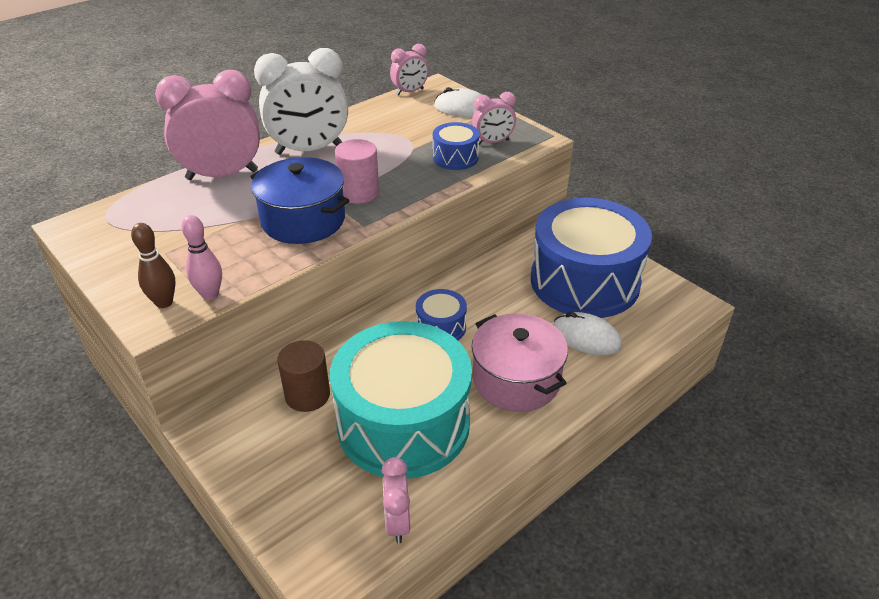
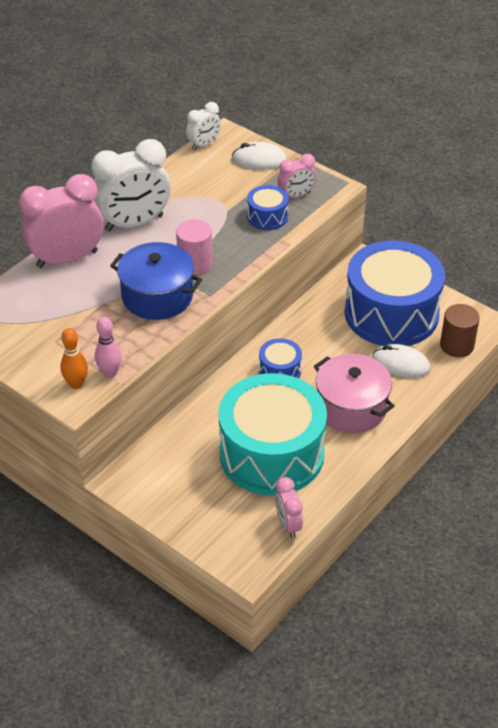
camera: 10 degrees left, 5 degrees up
(164, 302) = (76, 384): brown bowling pin -> orange bowling pin
(307, 395) = (188, 442): brown cylinder -> brown cylinder (456, 345)
(410, 92) = (204, 144): pink clock -> white clock

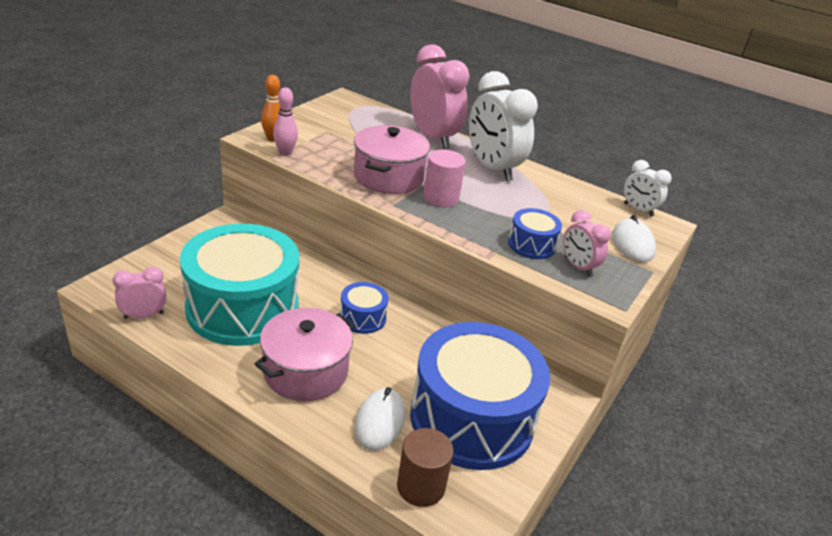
camera: 80 degrees right, 10 degrees down
(157, 296) = (388, 177): blue pot -> pink pot

